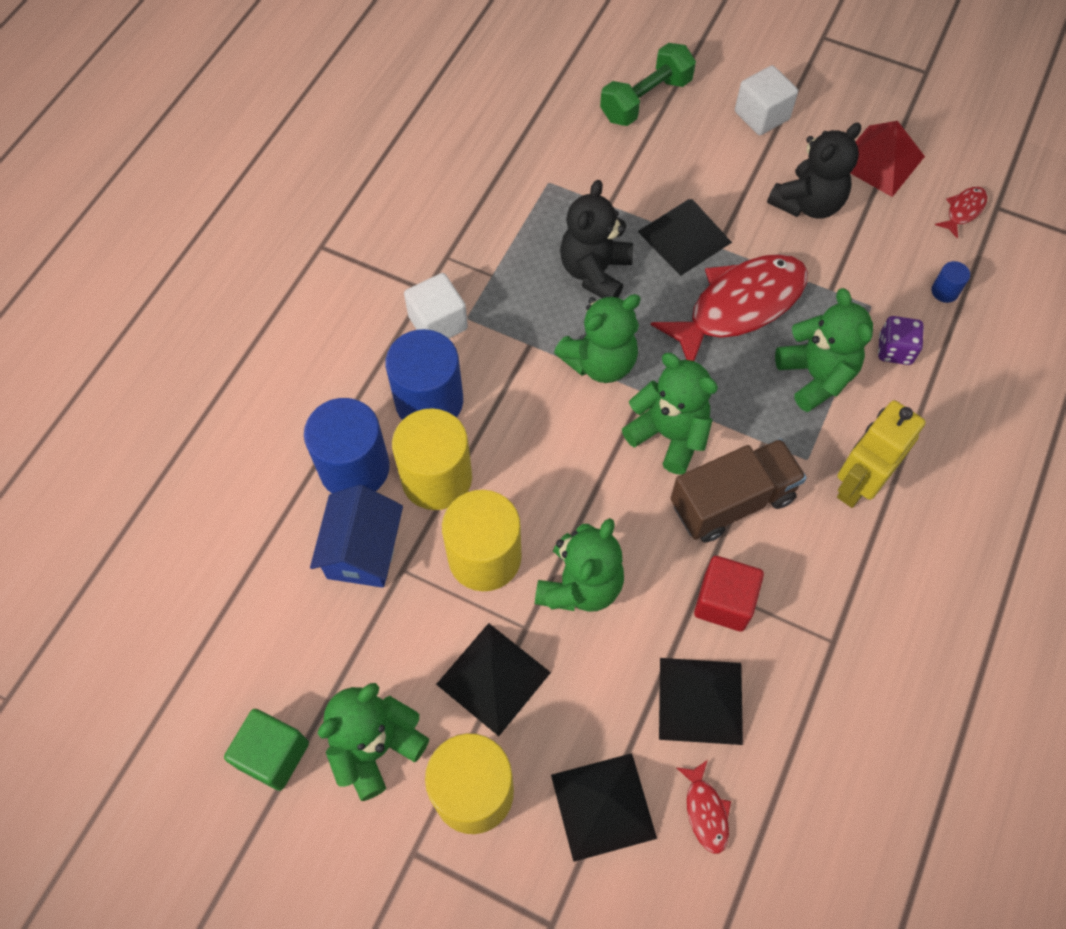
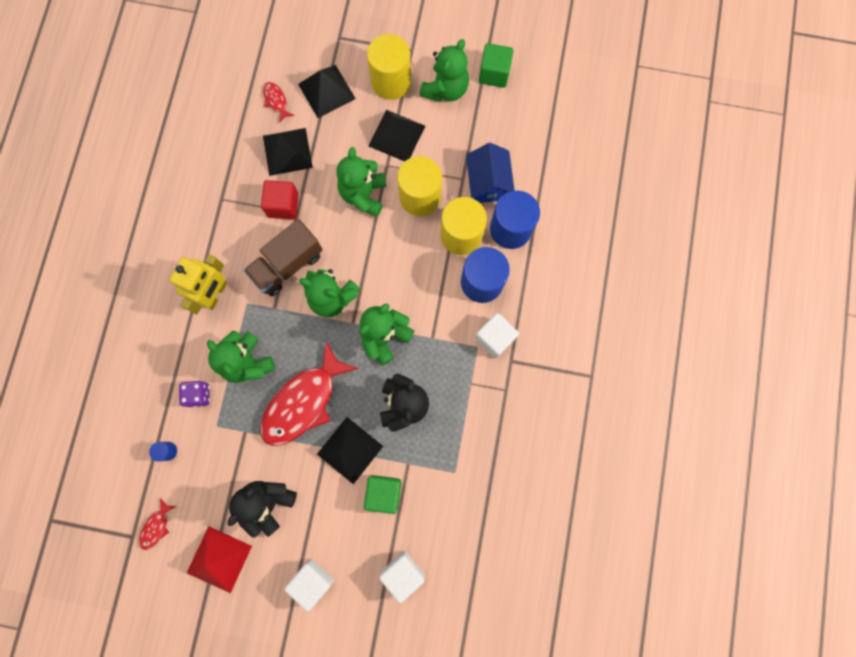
camera: 165 degrees right, 15 degrees up
(646, 100) = (402, 573): green dumbbell -> white cube
(649, 181) = (384, 492): none -> green cube

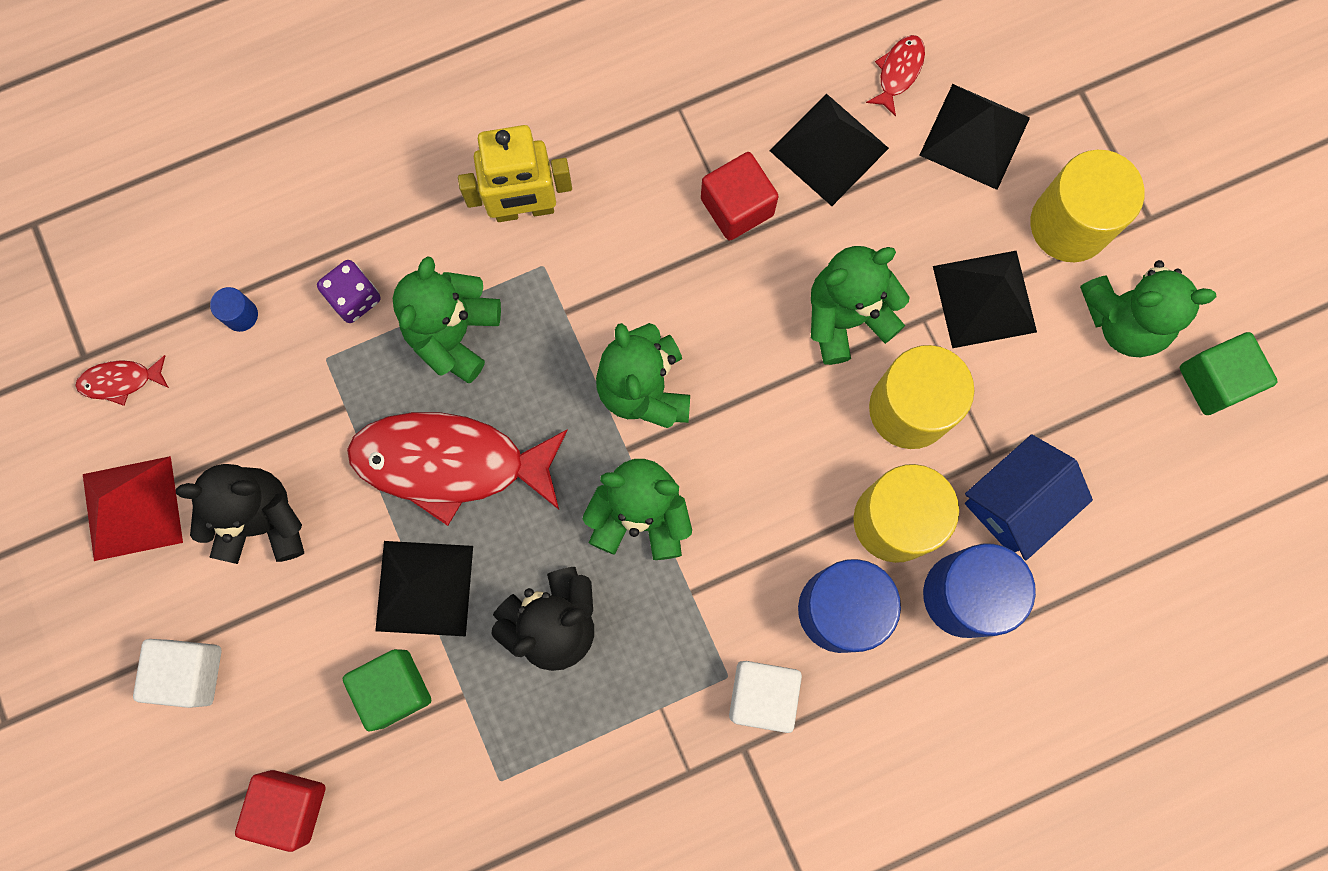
camera: 55 degrees right, 0 degrees up
(288, 265) = (647, 283): brown truck -> none
(402, 573) = (290, 806): white cube -> red cube

